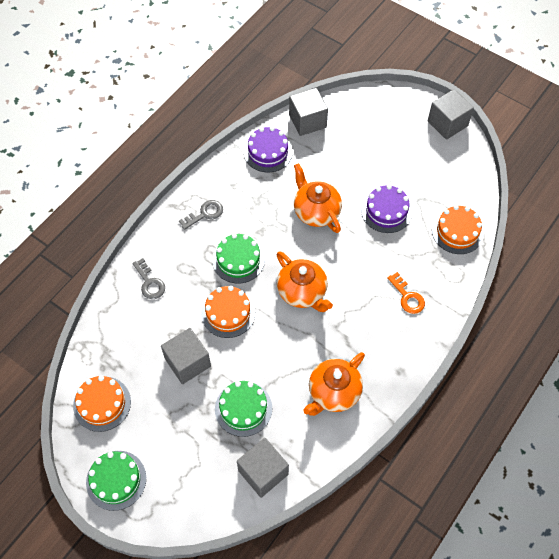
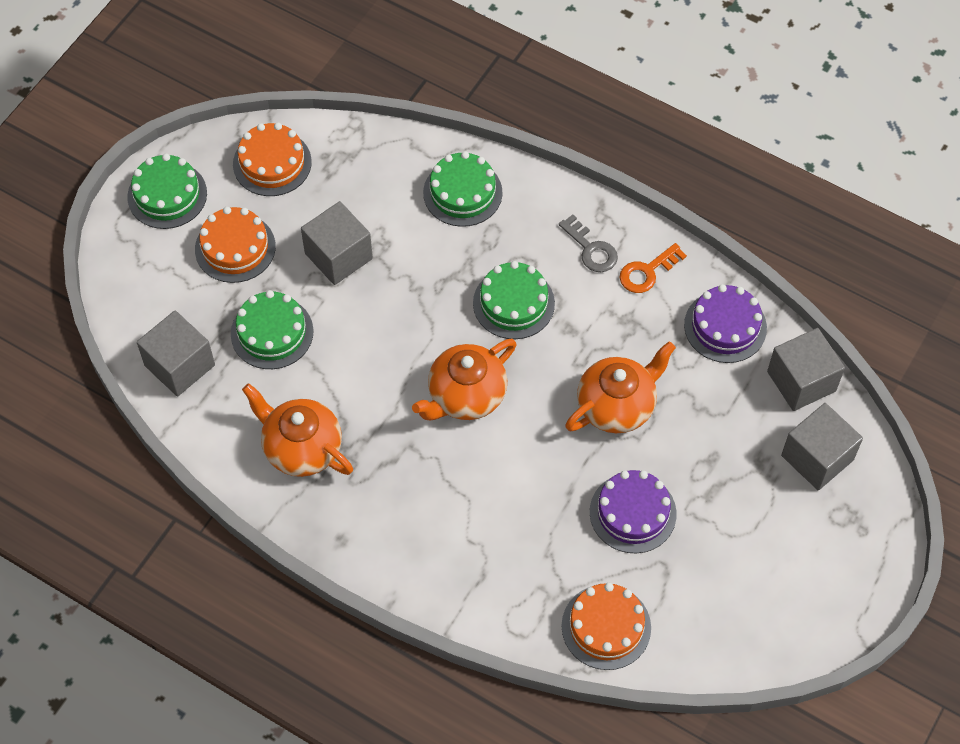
camera: 85 degrees right, 0 degrees up
(149, 282) = (462, 193): grey key -> green cake
(228, 313) = (421, 298): orange cake -> orange cake (235, 248)
(407, 297) = (471, 548): orange key -> orange key (647, 272)
(447, 123) = (839, 612): grey cube -> grey cube (817, 457)

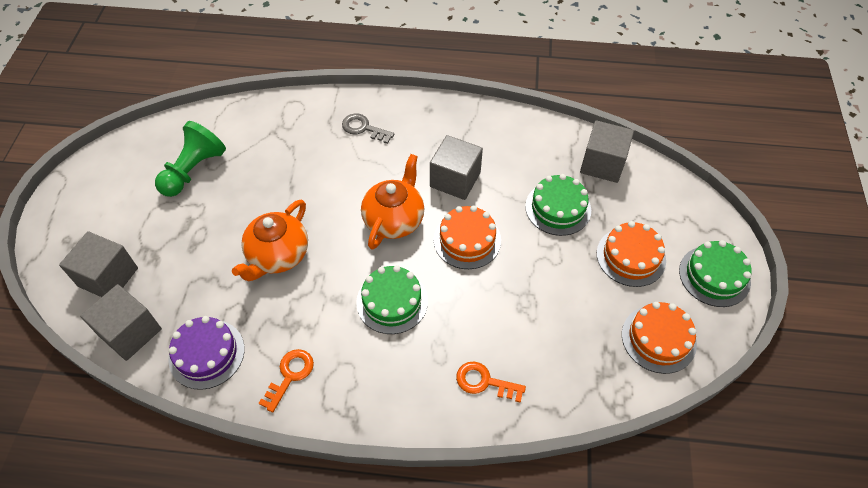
camera: 155 degrees right, 5 degrees down
(301, 448) = (486, 147): orange teapot -> none
(338, 256) = (550, 282): grey cube -> grey cube (455, 180)
(462, 193) = (484, 382): green cake -> orange key
(591, 249) = (347, 376): grey key -> grey key (363, 128)
(606, 627) = (238, 123): orange cake -> orange cake (467, 240)
(633, 513) = (242, 190): purple cake -> none
(686, 570) = (193, 170): none -> green pawn

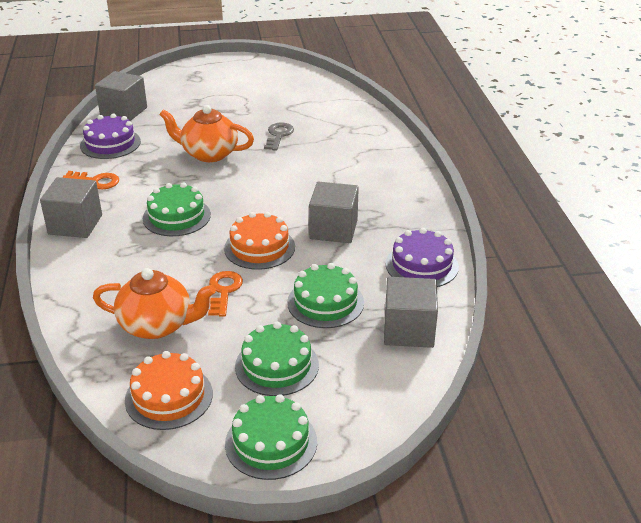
camera: 75 degrees right, 20 degrees down
(108, 277) = (169, 93): grey cube -> grey cube (75, 224)
(193, 170) = (282, 101): green pawn -> none
(363, 128) = (372, 168): grey key -> grey key (278, 135)
(394, 220) = (268, 203): orange teapot -> orange teapot (157, 325)
(484, 382) = (100, 280): orange key -> orange key (224, 291)
(523, 134) = (421, 265): none -> purple cake
(631, 256) = (277, 365): orange cake -> green cake

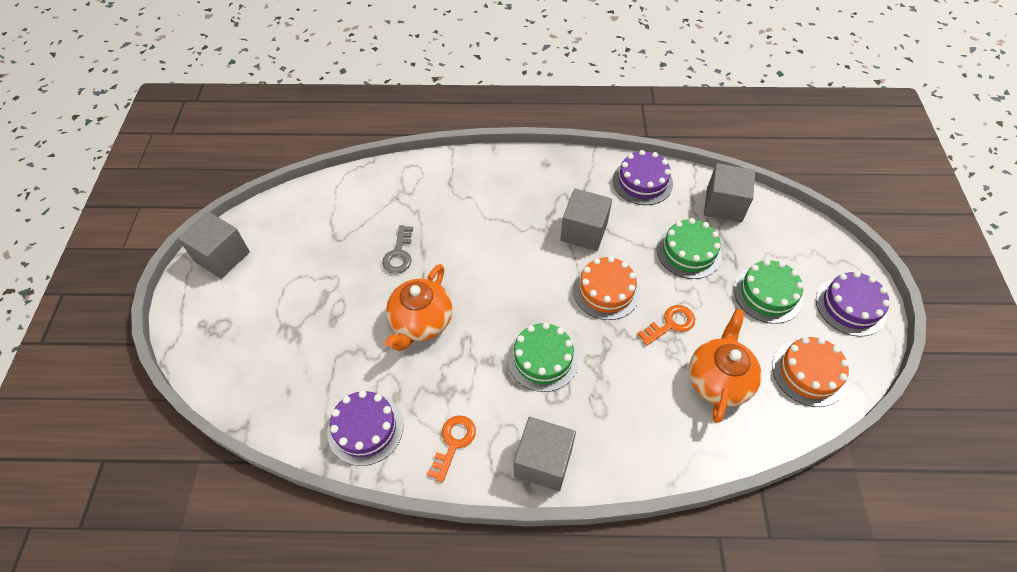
camera: 80 degrees left, 20 degrees up
(124, 111) = (283, 413): grey cube -> grey cube (222, 256)
(224, 291) = (670, 324): orange key -> orange key turned 135 degrees clockwise
(271, 442) = (850, 306): green cake -> purple cake
(278, 135) = (399, 254): grey key -> grey key turned 105 degrees counterclockwise

